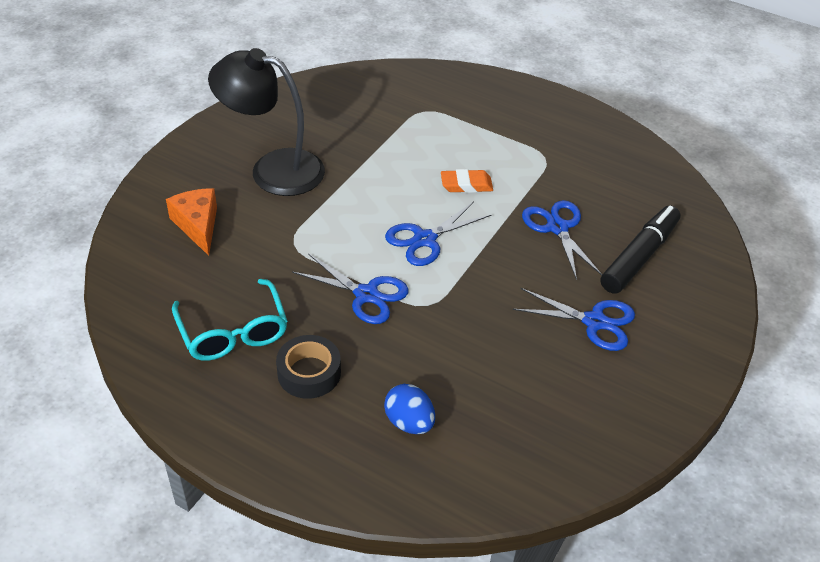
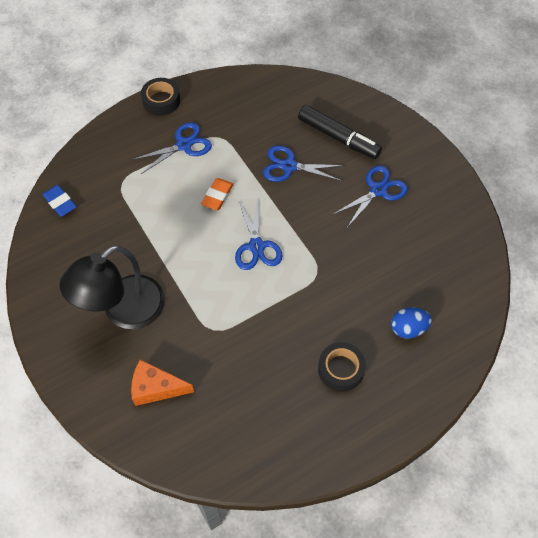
camera: 60 degrees left, 15 degrees up
(233, 332) = (280, 403): turquoise glasses -> none
(366, 295) = (289, 305): blue scissors -> blue scissors (184, 145)
(368, 81) = (60, 202): none -> blue eraser
(552, 99) = (161, 100): none -> black tape
(639, 257) = (338, 138): black marker -> black marker turned 150 degrees clockwise

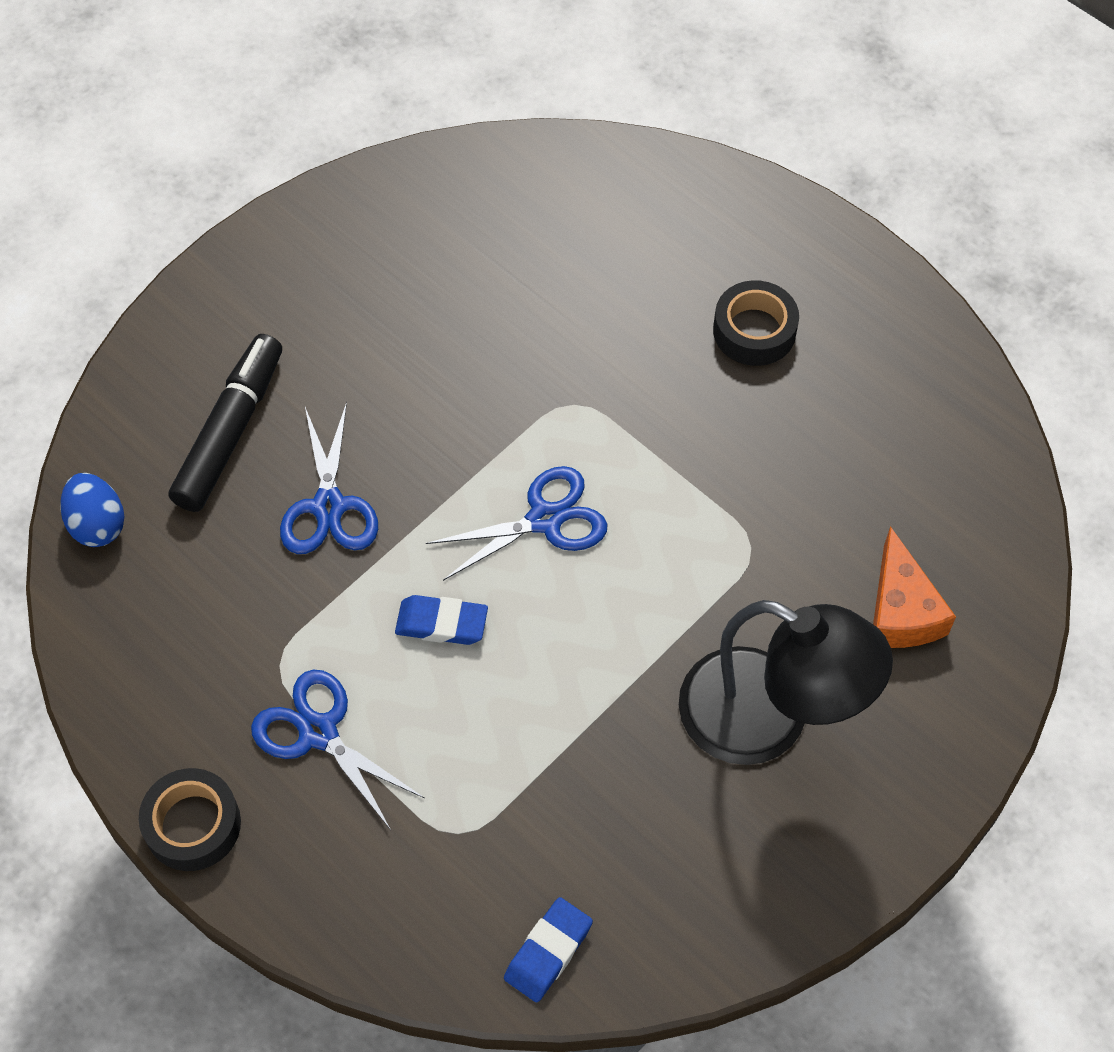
camera: 105 degrees left, 0 degrees up
(217, 196) = (441, 623): orange eraser -> blue eraser
(378, 190) = (352, 338): blue scissors -> none
(408, 328) = (641, 247): blue egg -> blue egg (97, 524)

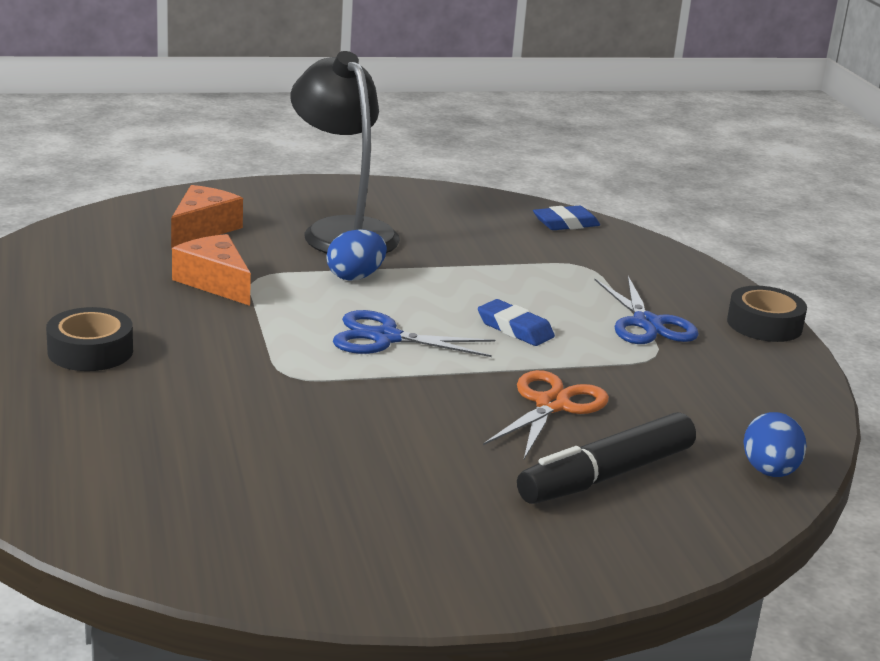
camera: 150 degrees left, 35 degrees down
(328, 506) = (552, 405): blue scissors -> orange scissors
(666, 620) = (355, 277): none -> blue egg
(777, 510) = (215, 282): none -> orange cheese

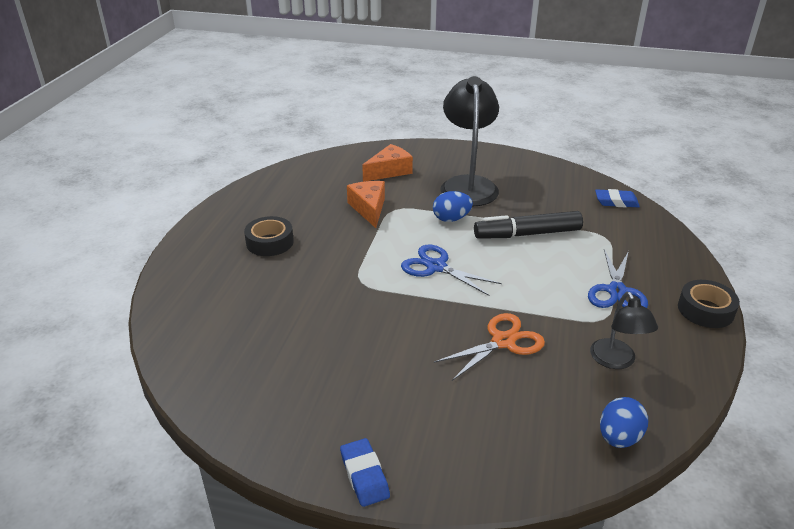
camera: 30 degrees right, 10 degrees up
(515, 329) = (522, 277): blue eraser -> blue eraser (364, 475)
(606, 475) = (498, 408): black marker -> black marker (527, 234)
(705, 397) = (616, 361): none -> black lamp

